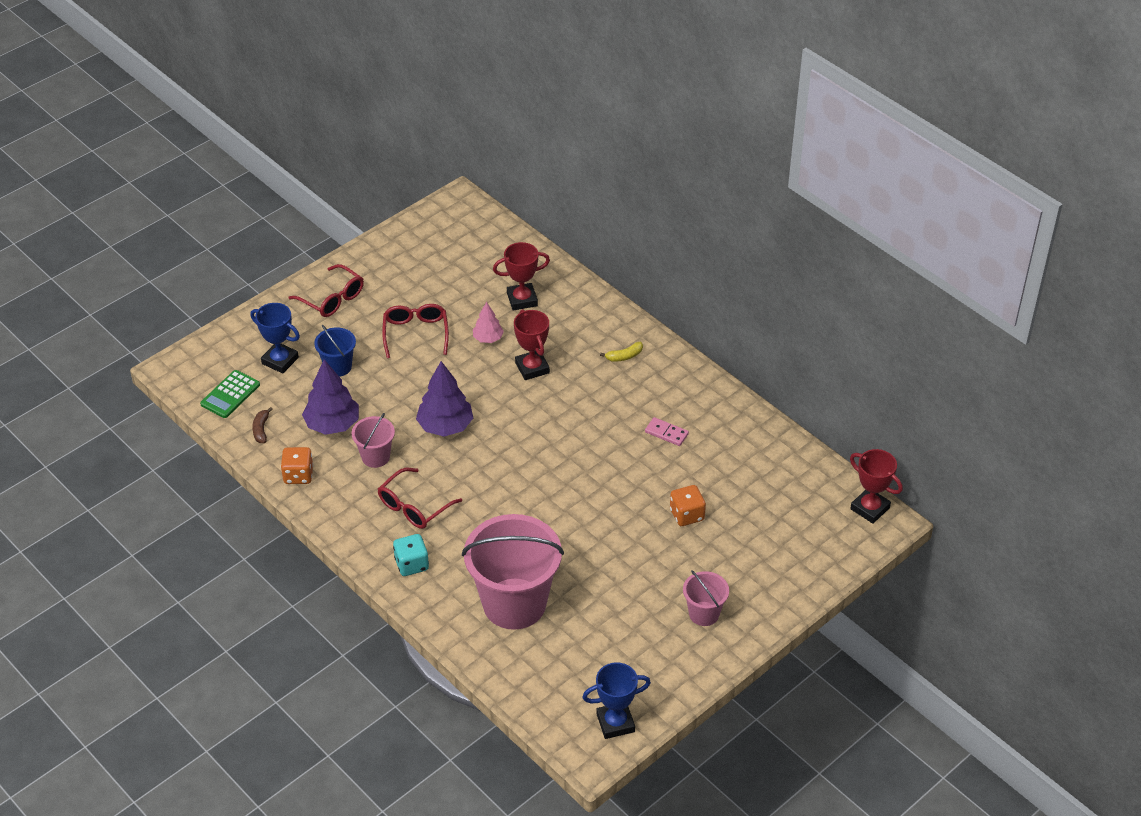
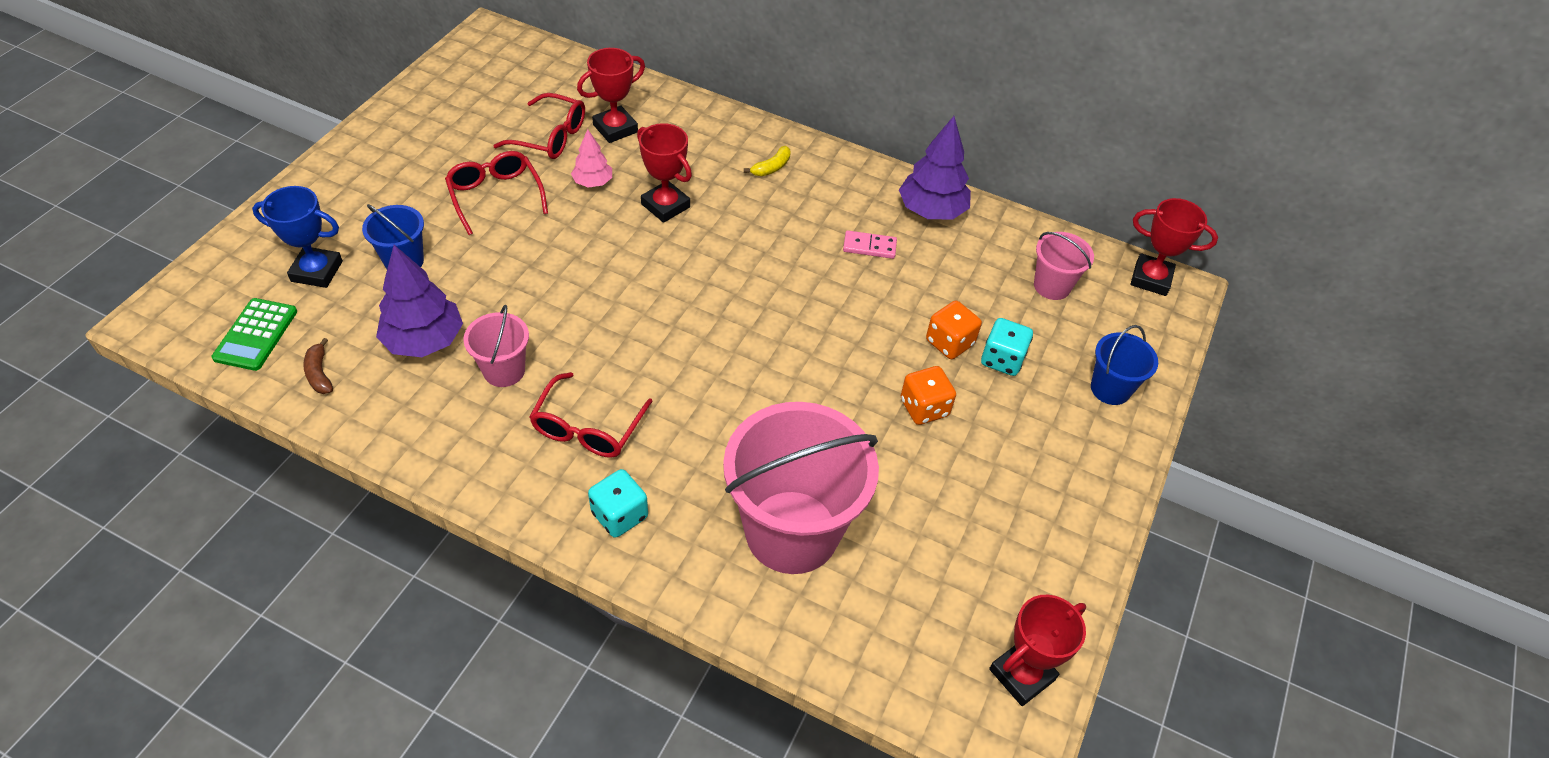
camera: 25 degrees left, 5 degrees up
(298, 475) = (399, 426): orange dice -> orange dice (924, 408)
(332, 298) = (364, 176): red glasses -> red glasses (550, 137)
(445, 426) = (585, 305): purple tree -> purple tree (931, 211)
(615, 723) = (1022, 674): blue trophy -> red trophy
(704, 613) = (1044, 469): pink bucket -> pink bucket (1052, 286)
(718, 536) = (1002, 359): none -> turquoise dice
(785, 575) = (1110, 389): none -> blue bucket

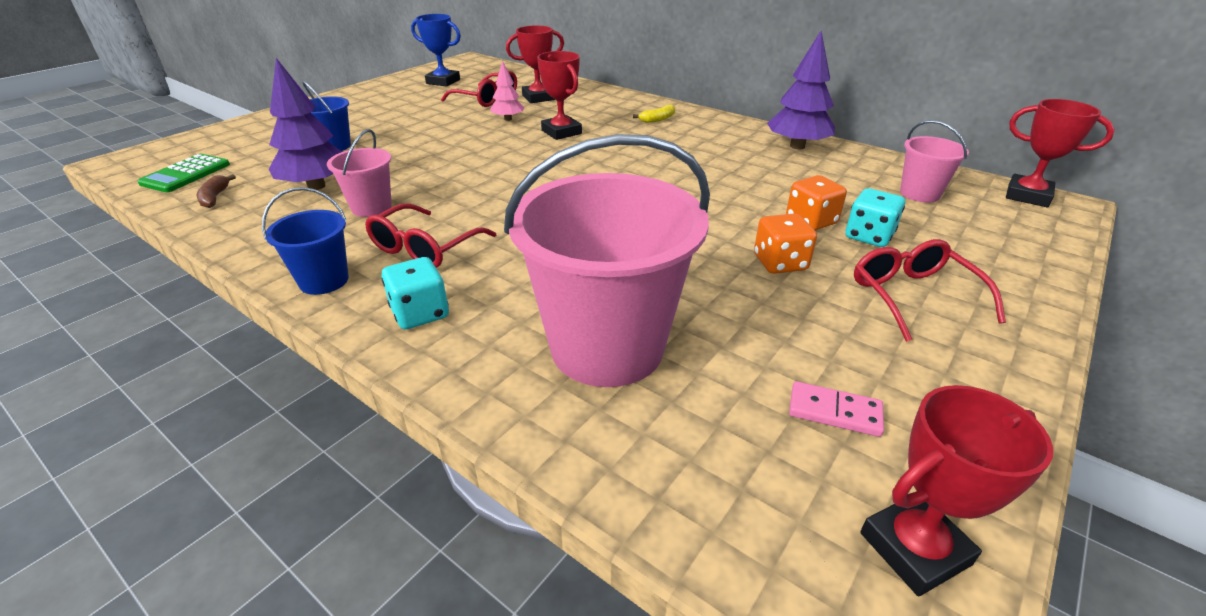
camera: 15 degrees right, 15 degrees down
(317, 271) = (263, 147): blue trophy -> blue trophy (443, 81)
(495, 196) = (428, 121): red glasses -> red glasses (913, 297)
(869, 247) = (736, 161): pink domino -> pink domino (834, 412)
(1110, 389) = (999, 266): blue bucket -> blue bucket (324, 281)

